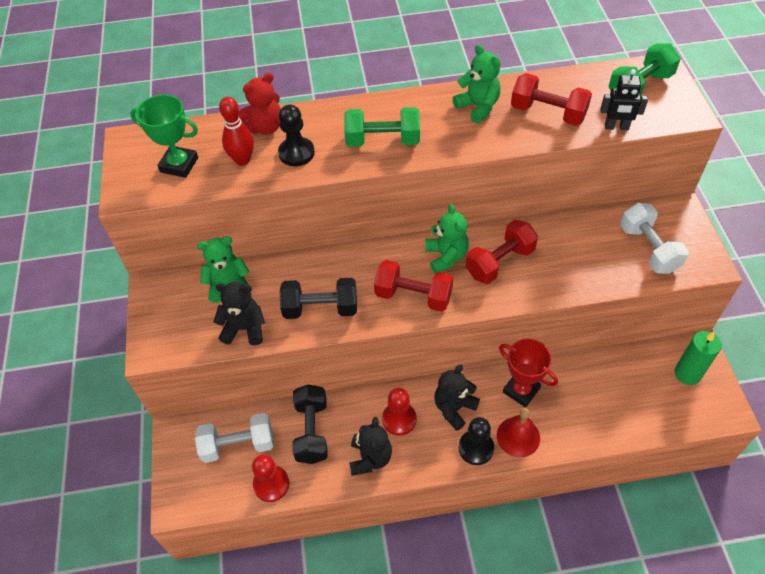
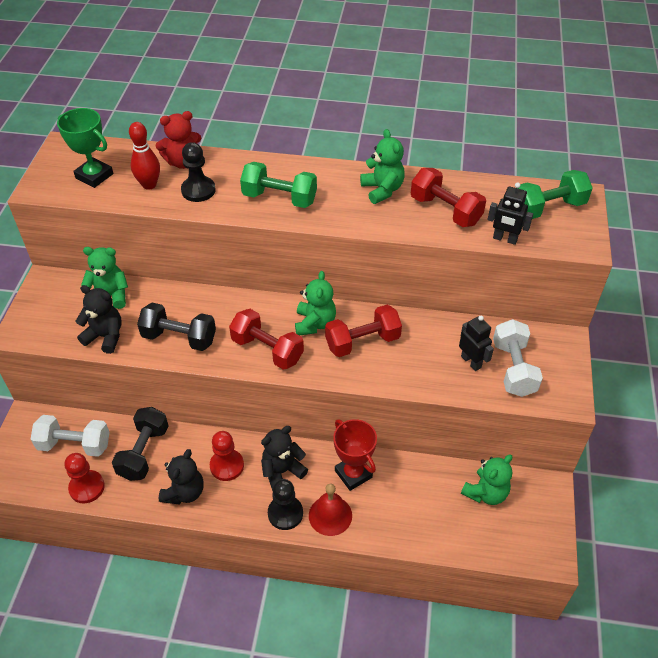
camera: 15 degrees right, 5 degrees down
(608, 253) = (471, 362): none -> black robot
(647, 371) = (485, 493): none -> green teddy bear
(687, 374) = (526, 507): green candle -> none

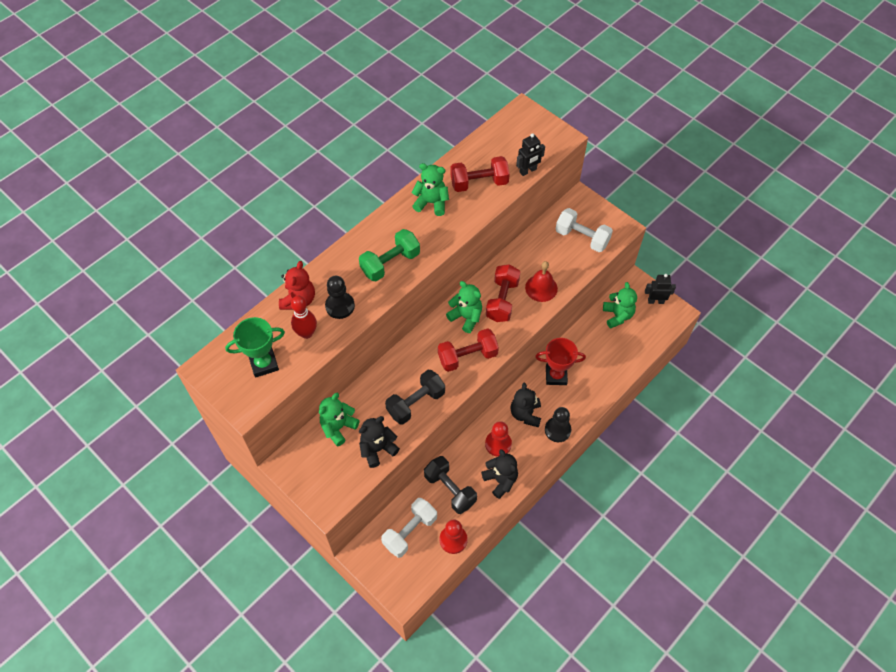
camera: 55 degrees left, 10 degrees up
(330, 515) = (576, 406): red bell -> red bell (541, 288)
(471, 362) = (561, 255): black robot -> black robot (655, 301)
(548, 208) = (519, 132): green dumbbell -> none

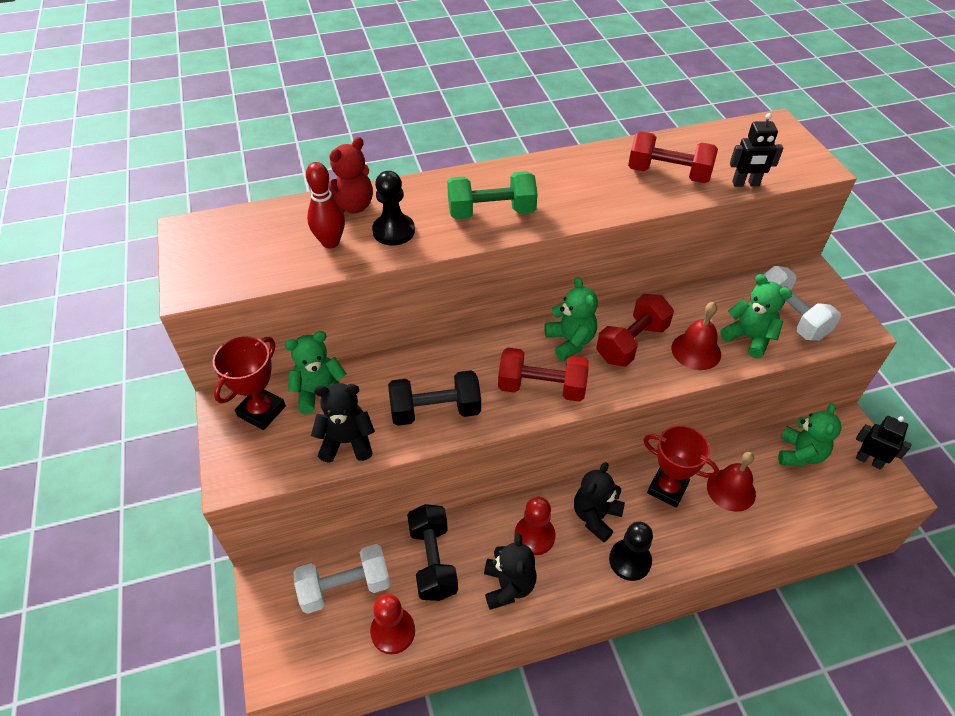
camera: 30 degrees right, 10 degrees down
(264, 363) = (254, 252): green trophy -> none
(311, 457) = (261, 411): none -> red trophy
(431, 203) = (590, 172): green teddy bear -> green teddy bear (749, 338)
(591, 358) = (731, 490): none -> red bell

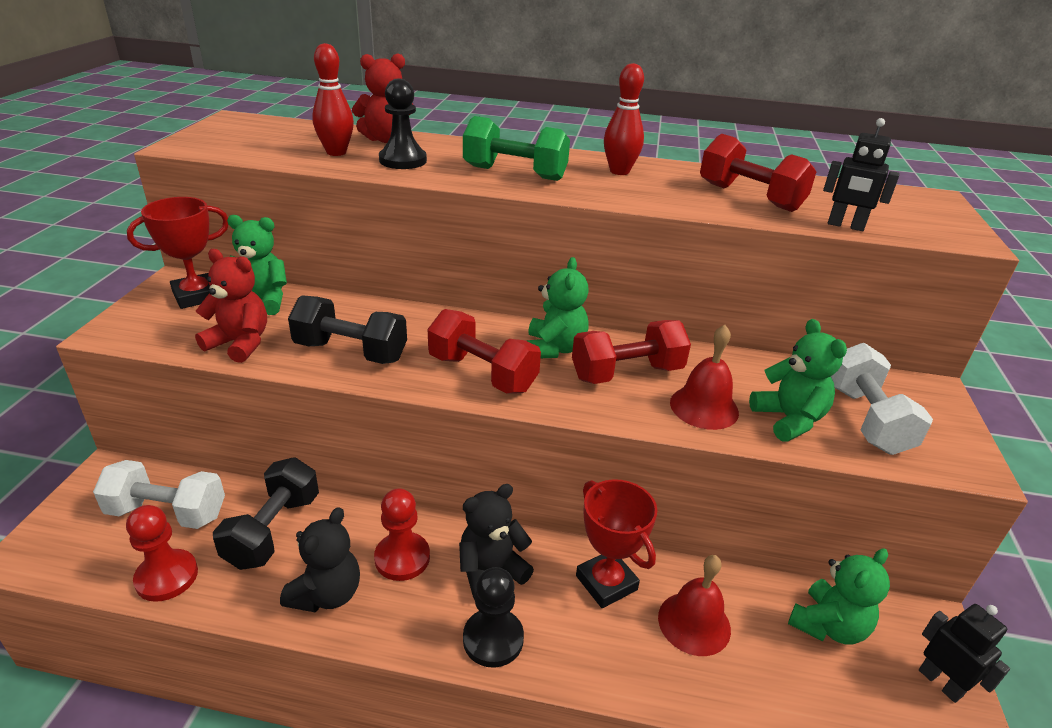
camera: 25 degrees right, 15 degrees down
(347, 442) = (240, 343): black teddy bear -> red teddy bear
(561, 177) = (619, 171): none -> red bowling pin

